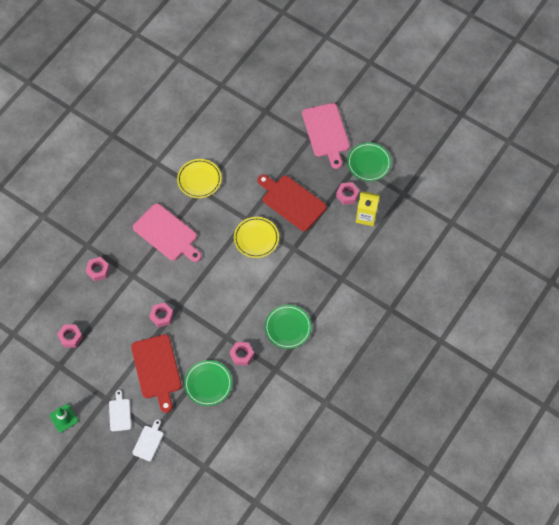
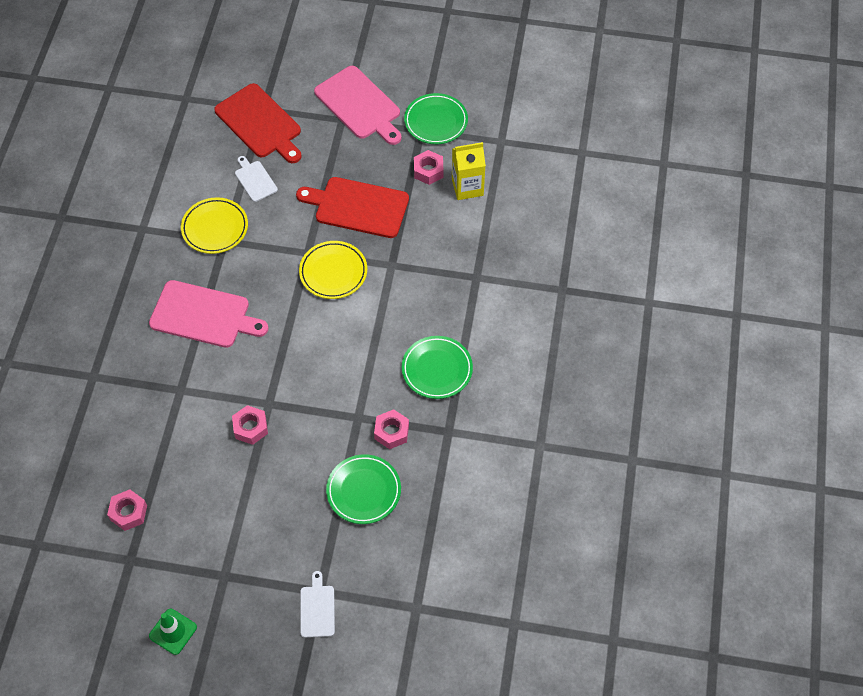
camera: 25 degrees left, 5 degrees down
(98, 270) = (126, 404): pink nut -> none
(120, 413) = (254, 587): white cutting board -> white cutting board (255, 180)
(157, 369) = (279, 503): red cutting board -> red cutting board (260, 123)

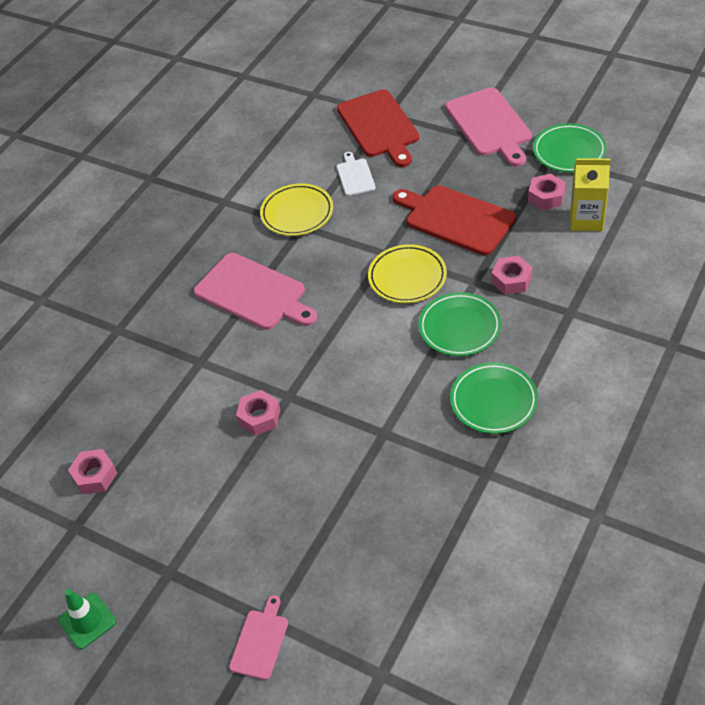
camera: 25 degrees right, 10 degrees down
(317, 608) = (260, 641): white cutting board -> pink cutting board
(364, 491) = (363, 517): green plate -> green plate (459, 328)
(391, 432) = (417, 458): pink nut -> pink nut (511, 280)

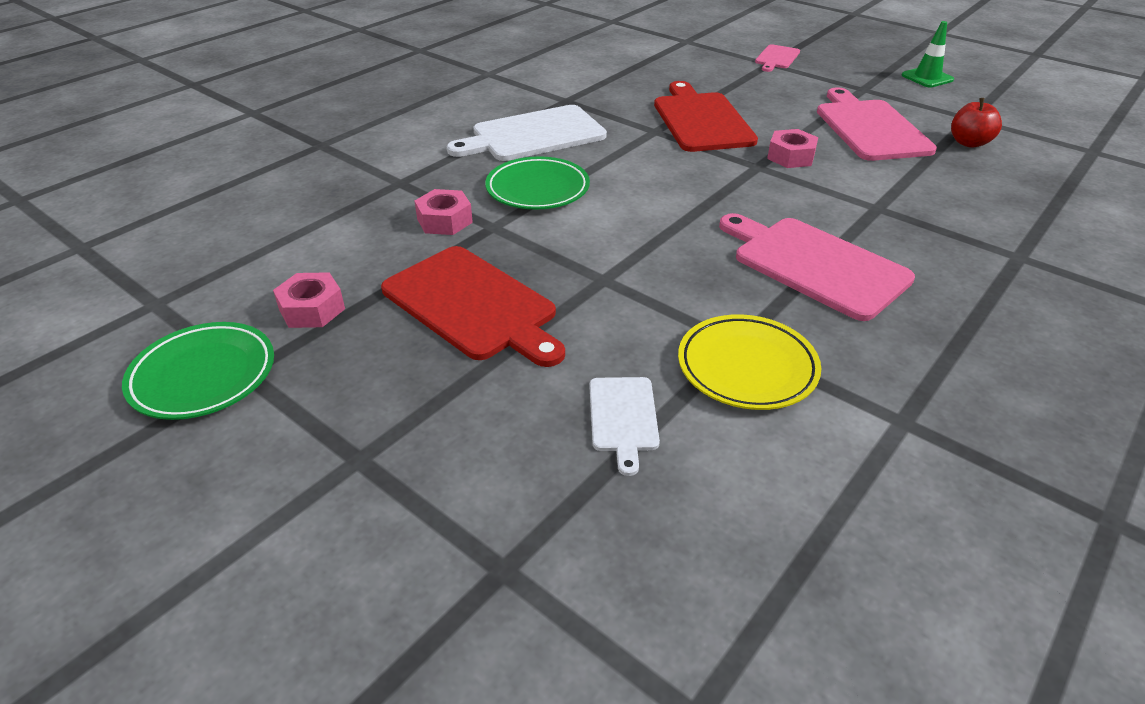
camera: 175 degrees left, 10 degrees down
(95, 476) = (969, 143): pink nut -> red apple
(379, 126) = (536, 534): red cutting board -> red cutting board (701, 120)
(407, 277) = (582, 246): yellow plate -> none
(489, 125) = (294, 472): pink cutting board -> pink cutting board (870, 128)
(493, 401) = (533, 135): green plate -> white cutting board
(586, 220) = (286, 268): yellow carton -> none

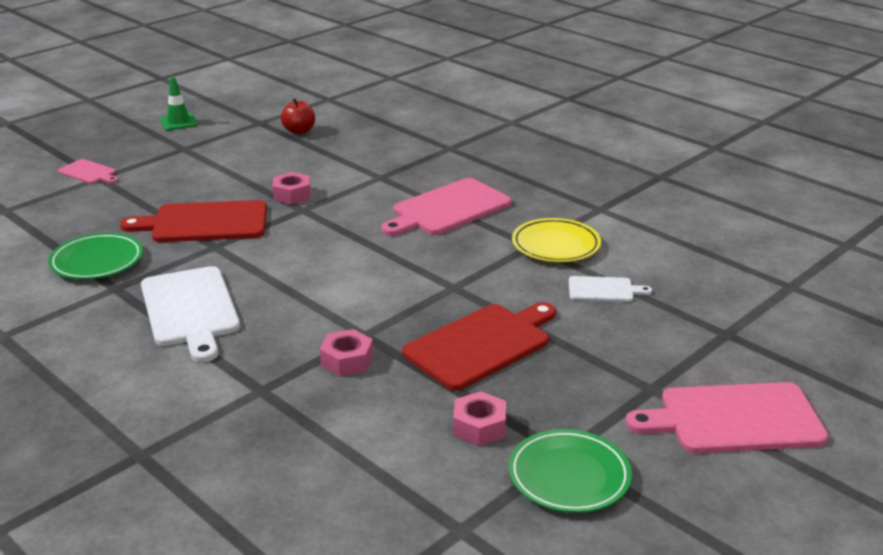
camera: 85 degrees left, 10 degrees down
(537, 189) = (304, 311): green plate -> green plate (97, 261)
(870, 128) = (258, 158): pink cutting board -> pink cutting board (734, 419)

